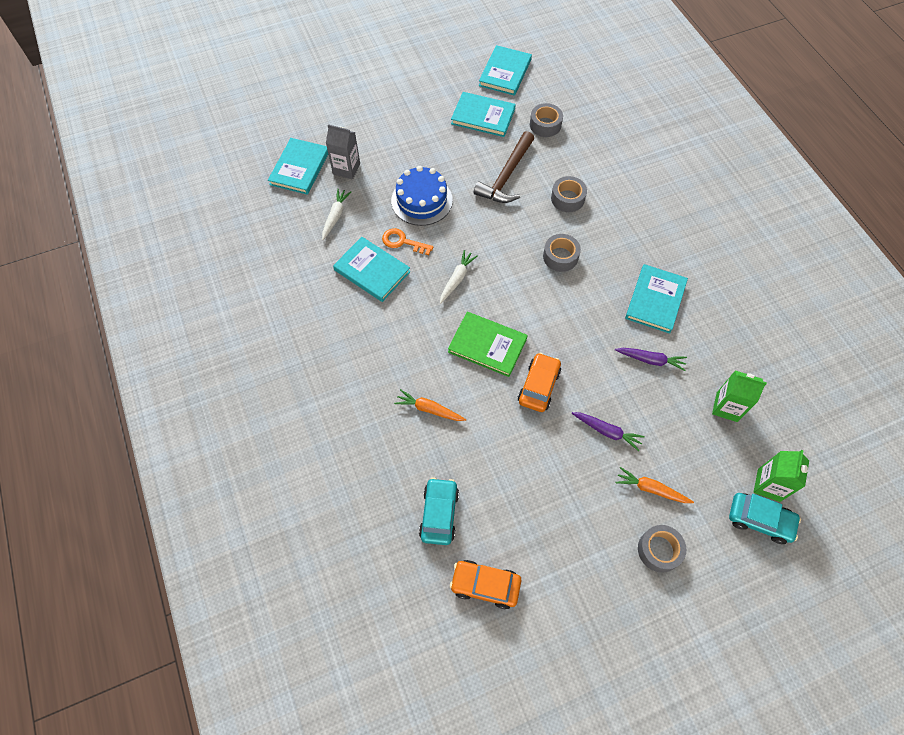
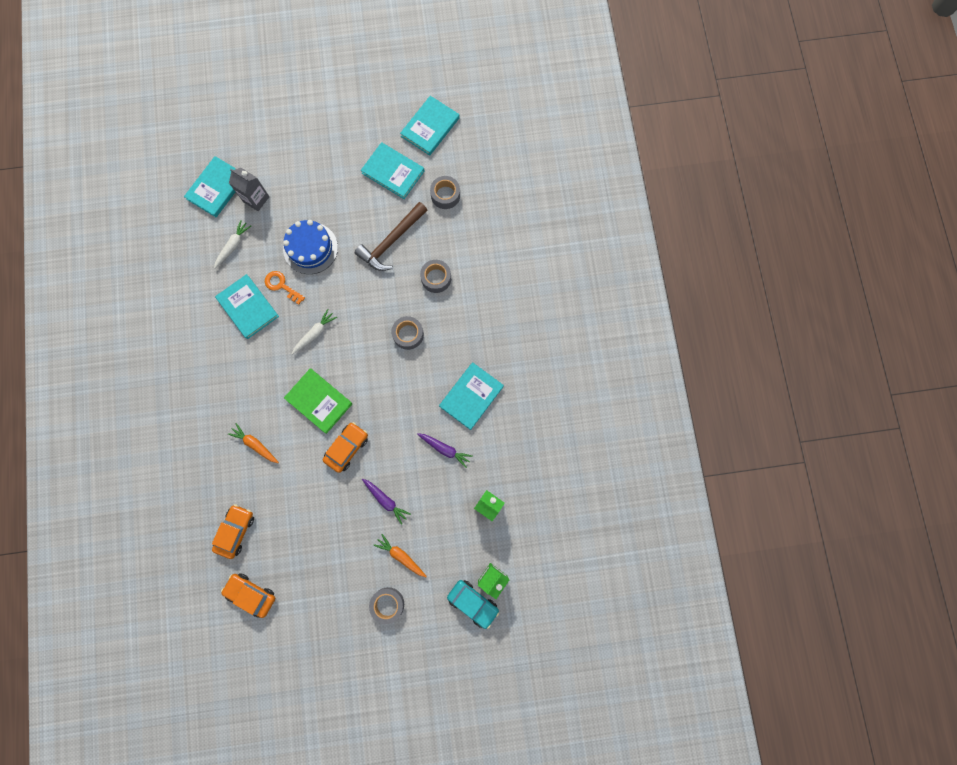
camera: 15 degrees right, 15 degrees up
(439, 514) = (235, 531): turquoise car -> orange car

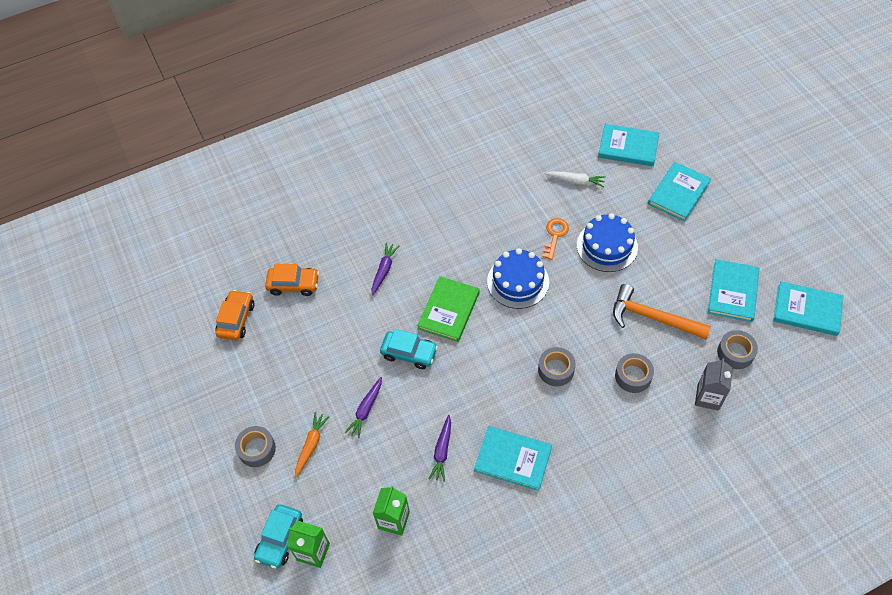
camera: 75 degrees right, 20 degrees down
(248, 307) = (519, 215): turquoise book -> turquoise book (678, 193)
(255, 445) = (384, 271): orange carrot -> purple carrot
(256, 199) = (634, 182): grey carton -> grey carton (708, 397)
(314, 334) = (518, 281): white carrot -> blue cake
(347, 448) = (409, 353): orange car -> turquoise car
(391, 241) = (652, 318): brown hammer -> orange hammer

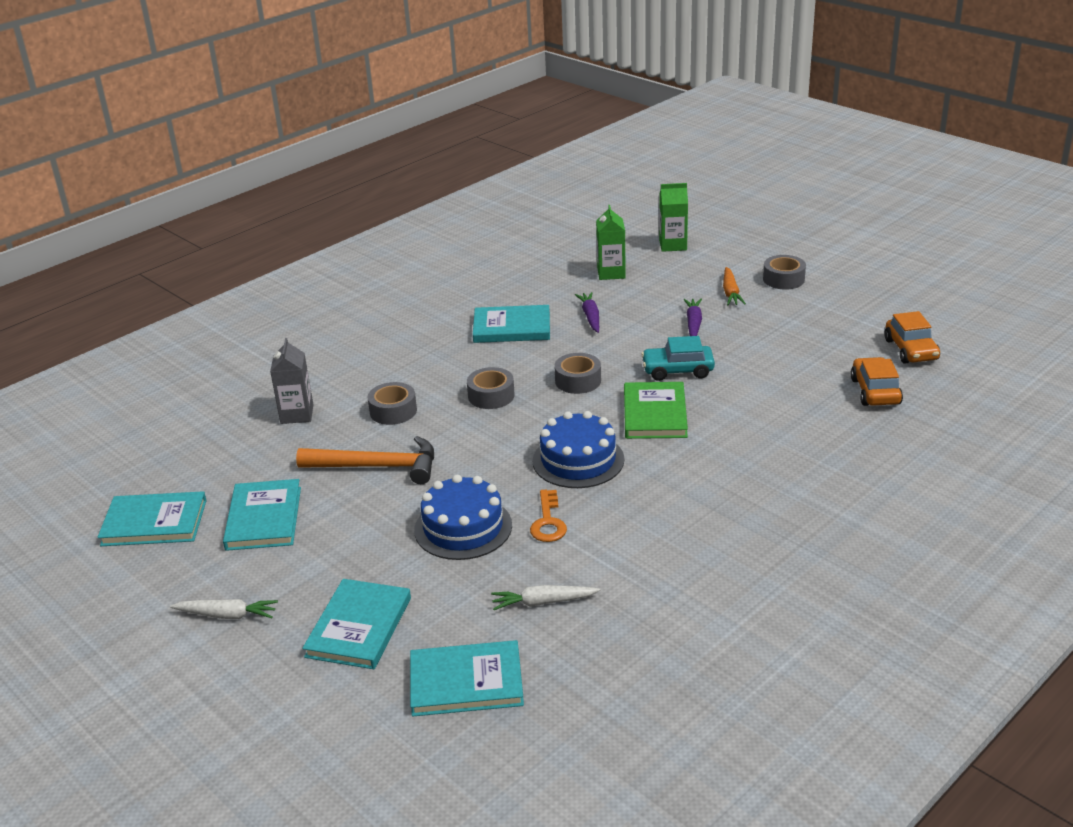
camera: 160 degrees right, 25 degrees down
(280, 539) = (709, 244): turquoise car -> none
(293, 284) = (875, 391): orange car -> orange car turned 105 degrees clockwise
(384, 271) = (769, 429): purple carrot -> none
(735, 353) = (261, 458): grey tape -> grey tape (578, 381)
(753, 221) = (226, 615): none -> white carrot

